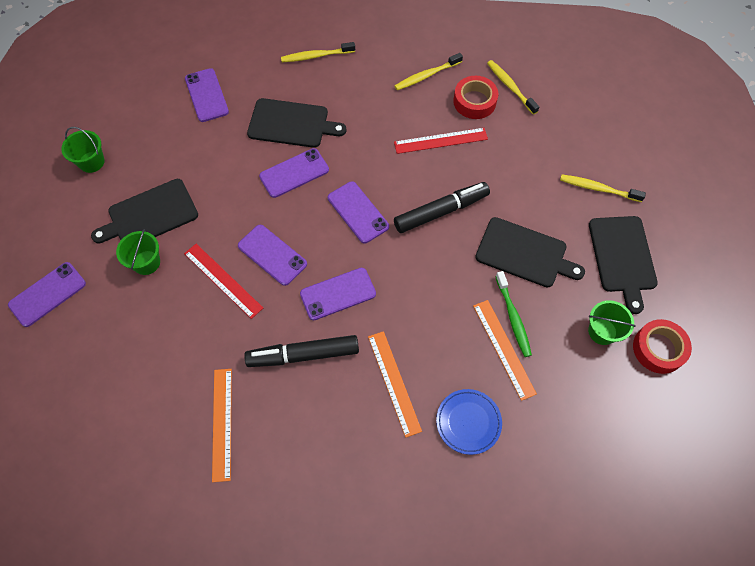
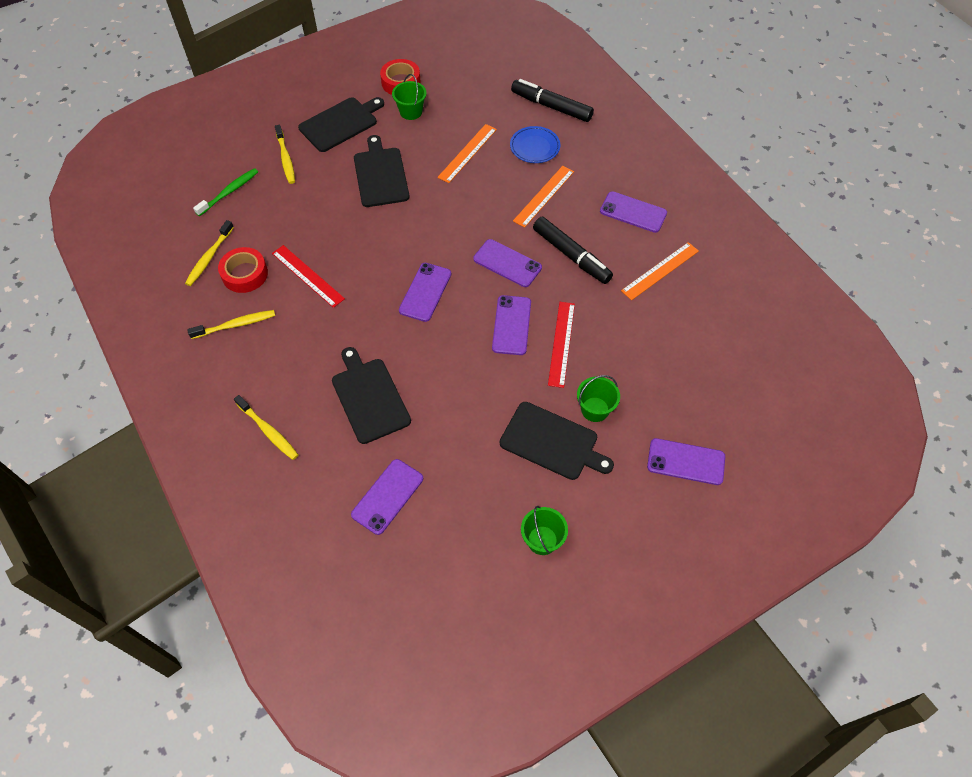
camera: 125 degrees left, 5 degrees down
(294, 173) = (422, 360): purple phone -> purple phone (633, 212)
(426, 76) = (235, 325): yellow toothbrush -> yellow toothbrush turned 45 degrees counterclockwise
(441, 211) = (381, 240): black marker -> black marker (551, 106)
(513, 317) = (439, 158): green toothbrush -> green toothbrush (229, 192)

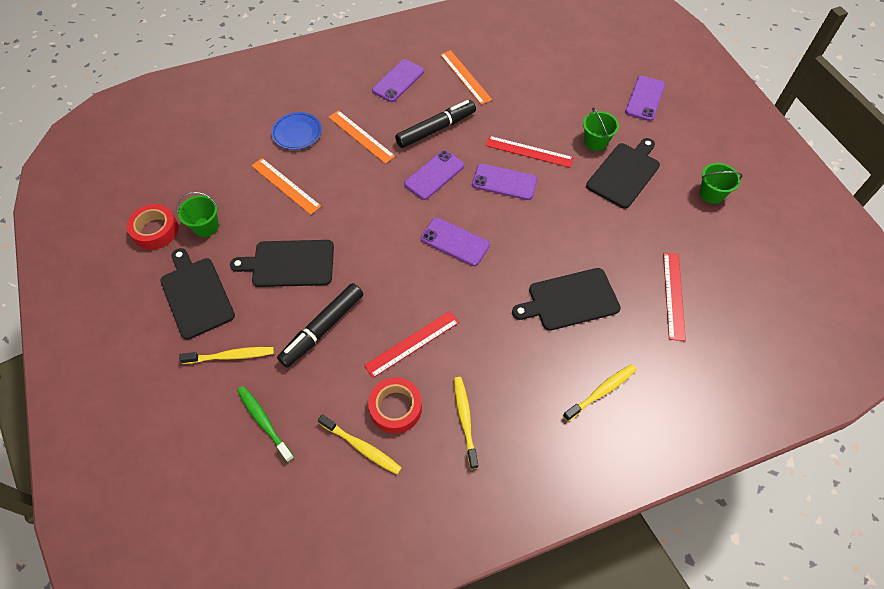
camera: 80 degrees left, 0 degrees up
(387, 496) = (673, 295): purple phone -> red ruler
(551, 106) = (248, 112): black marker -> black marker (322, 329)

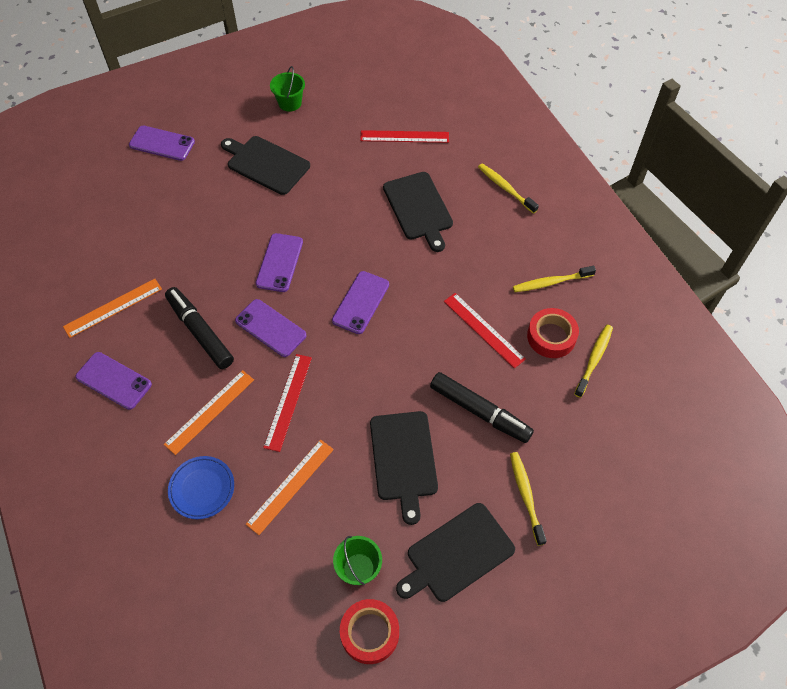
camera: 95 degrees left, 0 degrees up
(264, 422) = (589, 448): green toothbrush -> none
(529, 151) = (236, 242): red ruler -> red ruler (288, 401)
(595, 141) = (223, 185): green bucket -> none

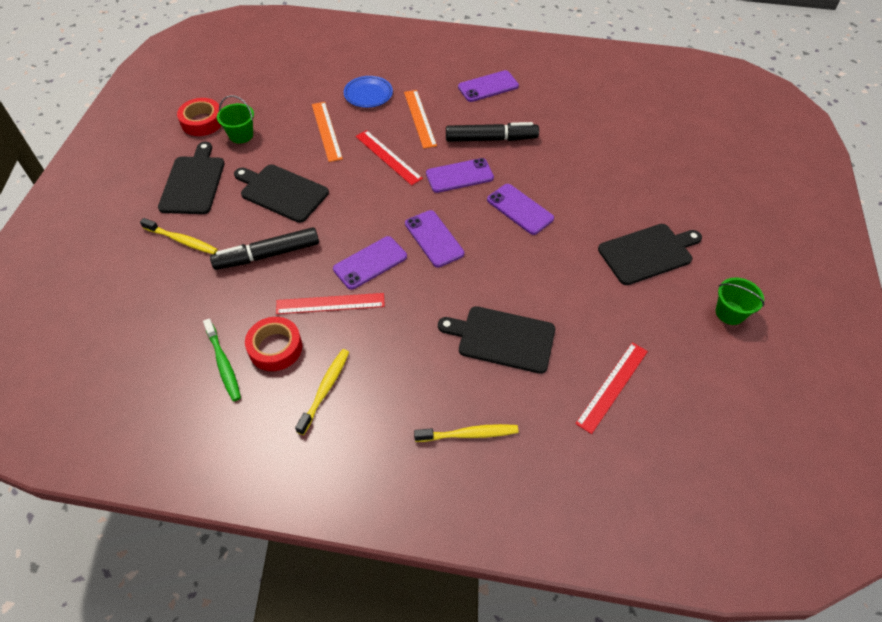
camera: 125 degrees right, 5 degrees down
(113, 308) = (553, 106): orange ruler -> none
(162, 143) = (724, 195): purple phone -> purple phone (370, 263)
(594, 359) = (223, 364): yellow toothbrush -> green toothbrush

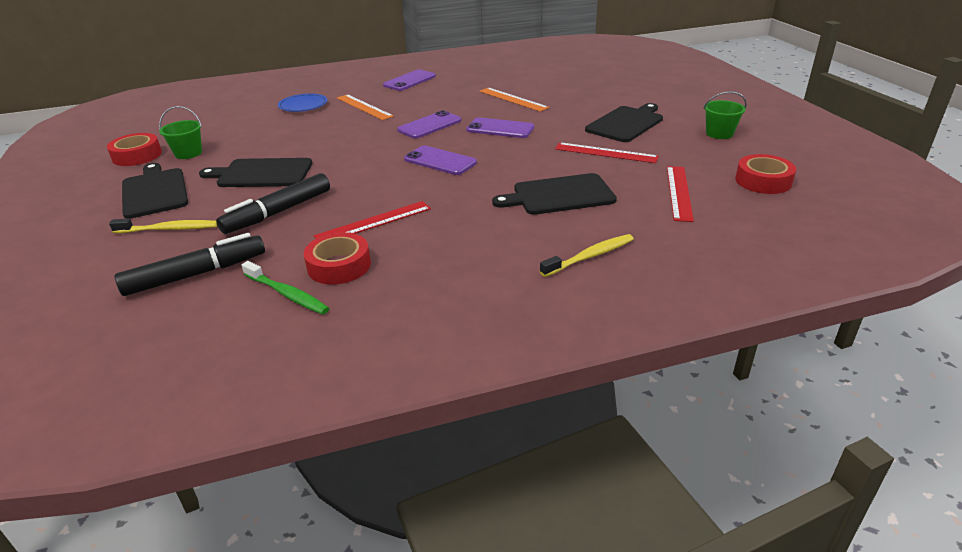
camera: 25 degrees left, 20 degrees down
(325, 389) = (419, 275): yellow toothbrush -> none
(326, 131) = (279, 132): orange ruler -> orange ruler (513, 99)
(370, 263) = (392, 189): purple phone -> none
(388, 157) = (353, 131): red ruler -> red ruler (605, 153)
(491, 139) = (438, 103): black marker -> black marker (196, 274)
(708, 408) = (763, 181): none -> red tape

